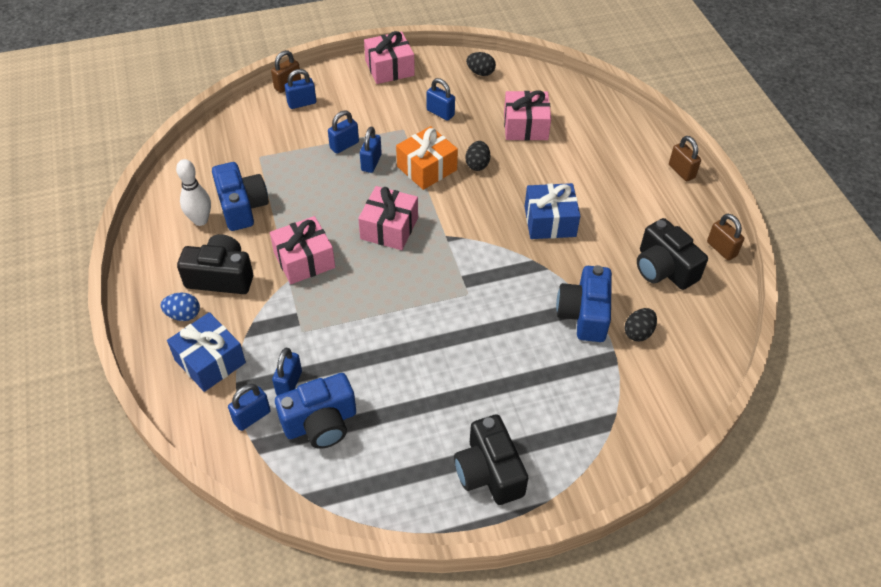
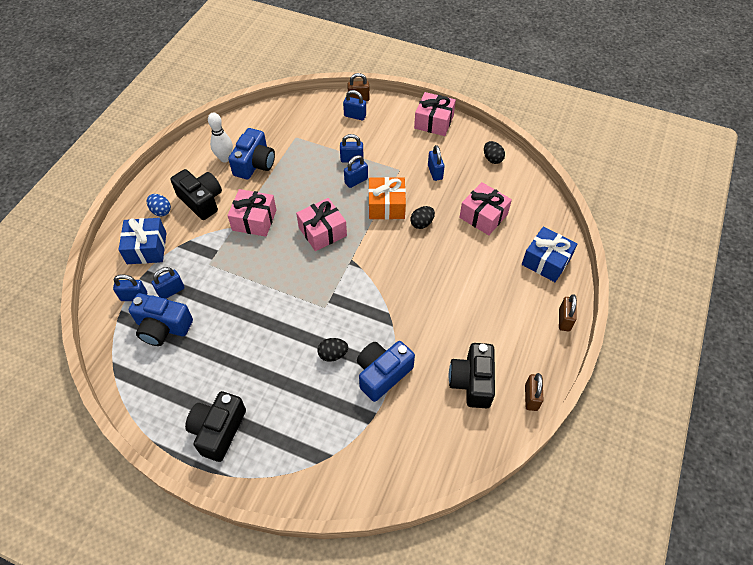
camera: 40 degrees right, 5 degrees up
(550, 221) = (428, 294): blue gift -> blue gift (546, 261)
(638, 332) = (405, 413): black egg -> black egg (333, 354)

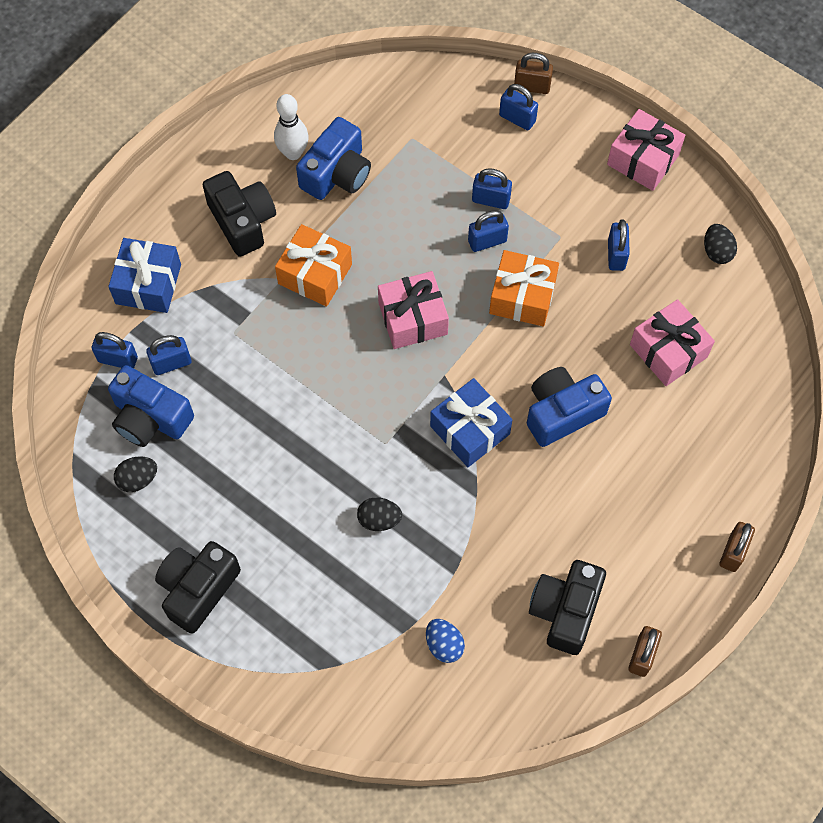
camera: 15 degrees right, 10 degrees up
(161, 211) = (179, 225): blue egg -> blue egg (444, 645)
(254, 220) = (315, 274): pink gift -> orange gift
(382, 374) = (441, 566): blue camera -> blue camera (562, 412)
(422, 223) = (568, 340): black egg -> black egg (138, 479)
(546, 261) = (740, 451): blue gift -> blue gift (470, 430)

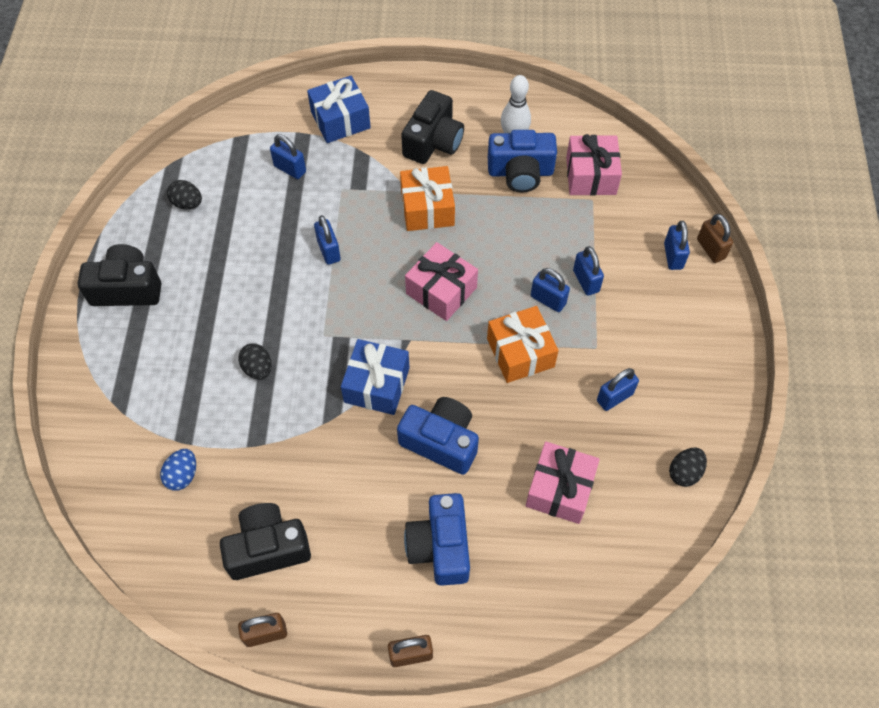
camera: 55 degrees right, 5 degrees down
(118, 359) = (270, 138): blue padlock -> blue padlock (329, 250)
(150, 418) = (239, 182): blue camera -> blue camera (440, 546)
(643, 159) = (719, 365): pink gift -> pink gift (591, 175)

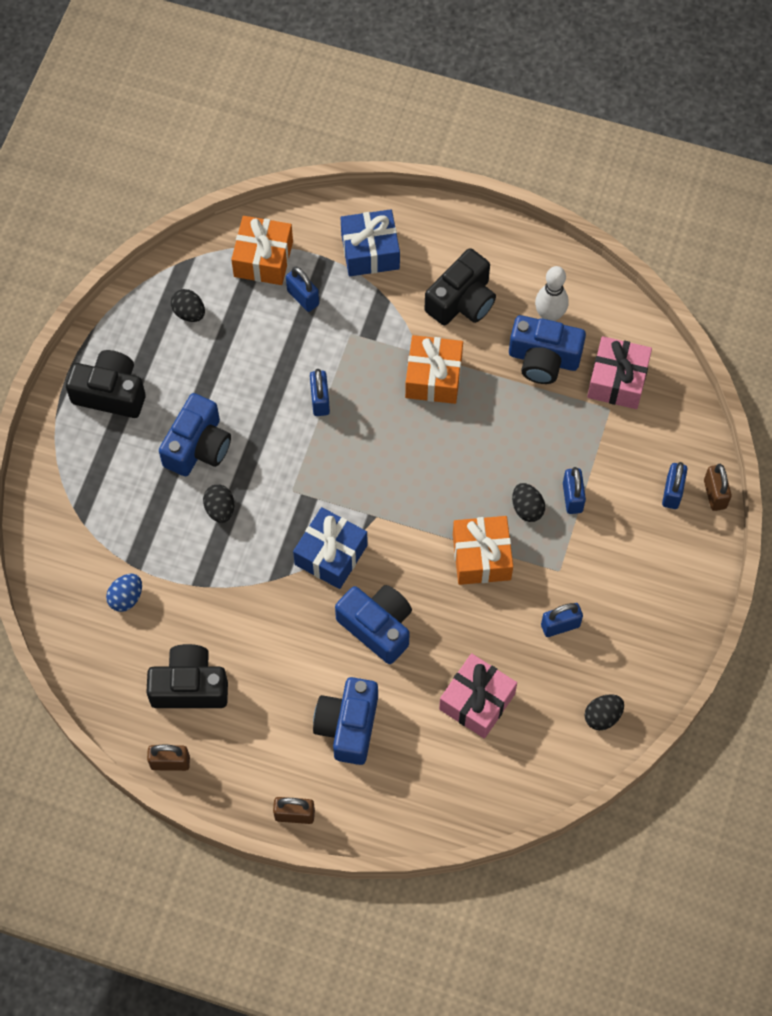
camera: 15 degrees right, 5 degrees up
(223, 316) = (198, 446): none -> blue camera
(245, 145) = (263, 259): none -> orange gift
(441, 290) = (422, 472): pink gift -> none
(548, 300) = (527, 508): blue padlock -> black egg

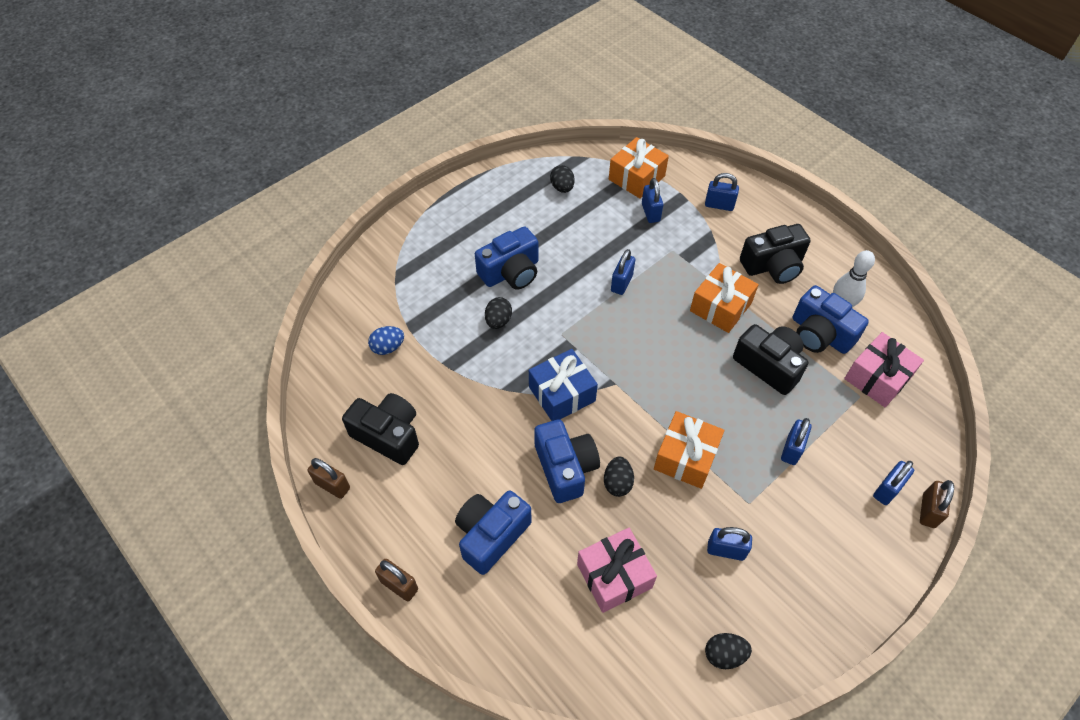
camera: 30 degrees right, 10 degrees down
(110, 393) = (473, 212): black camera -> black camera (769, 365)
(370, 251) = (719, 205): blue gift -> blue padlock
(527, 508) = (746, 438): black egg -> black egg (617, 483)

